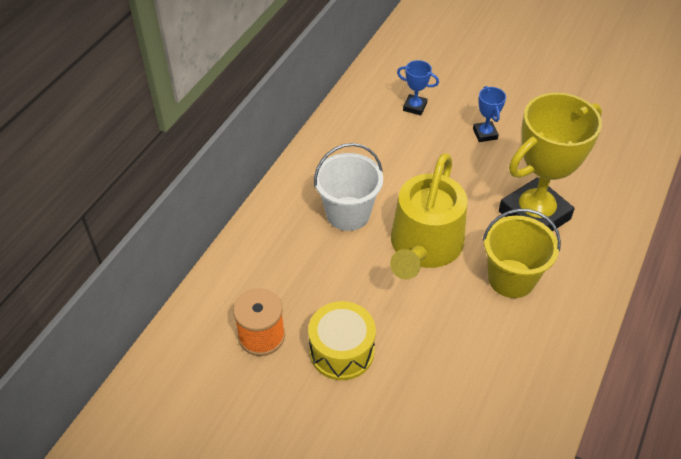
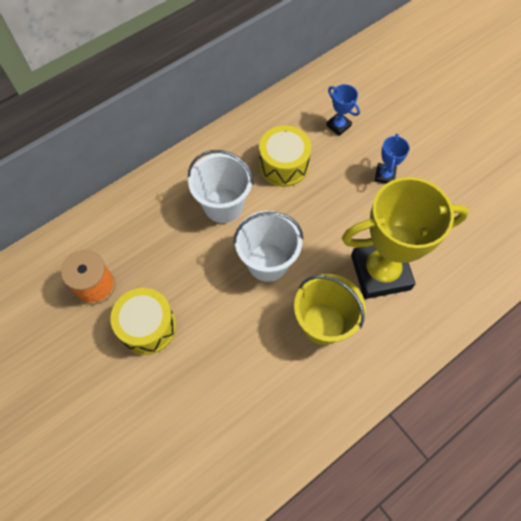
camera: 25 degrees right, 15 degrees up
(384, 158) = (283, 165): none -> yellow drum
(424, 246) = (267, 262): yellow watering can -> white bucket

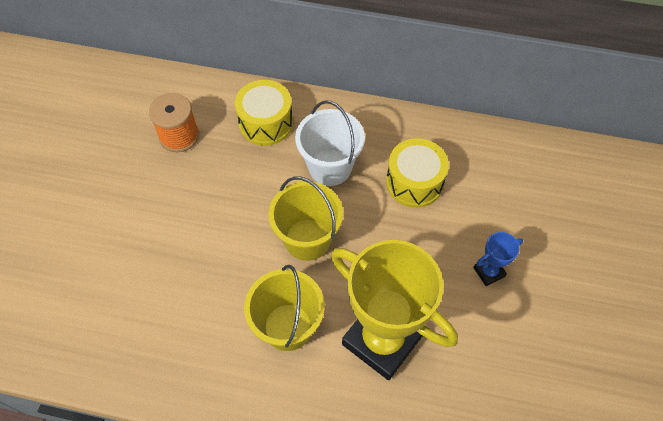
camera: 50 degrees right, 5 degrees down
(148, 326) = (174, 196): yellow drum -> yellow drum (266, 123)
(267, 262) = (307, 239): white bucket -> yellow bucket
(338, 125) = (501, 195): blue trophy -> none

